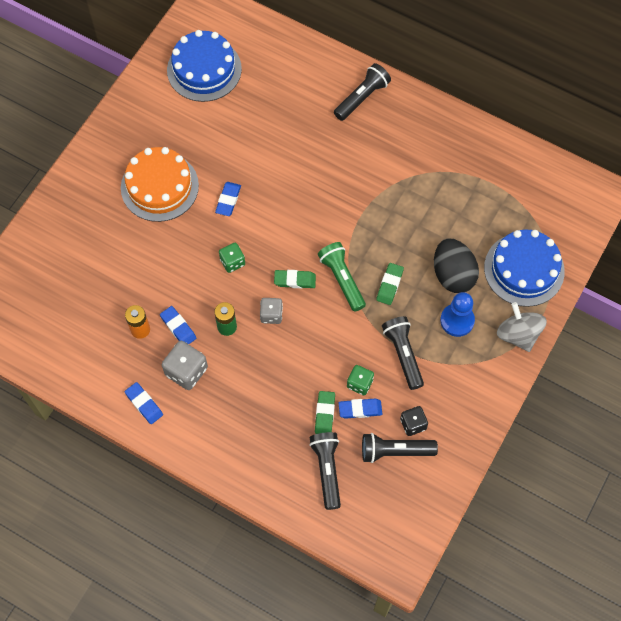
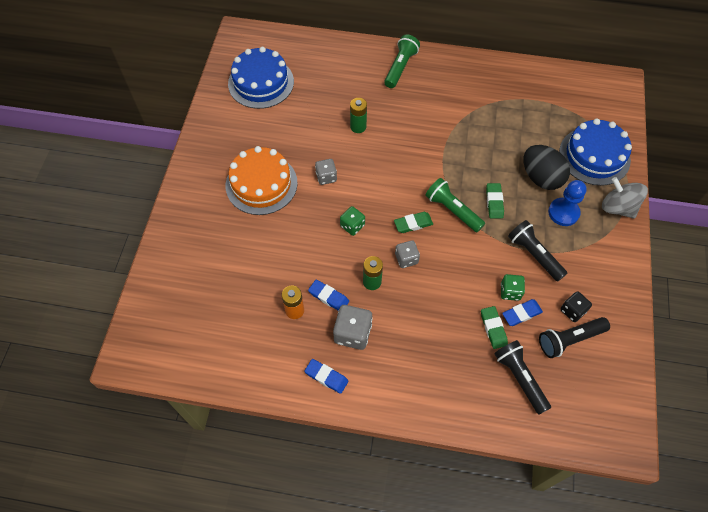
camera: 20 degrees left, 5 degrees down
(228, 200) = (326, 177): blue eraser -> grey dice
(285, 154) = (358, 127): none -> green battery
(362, 97) = (400, 67): black flashlight -> green flashlight

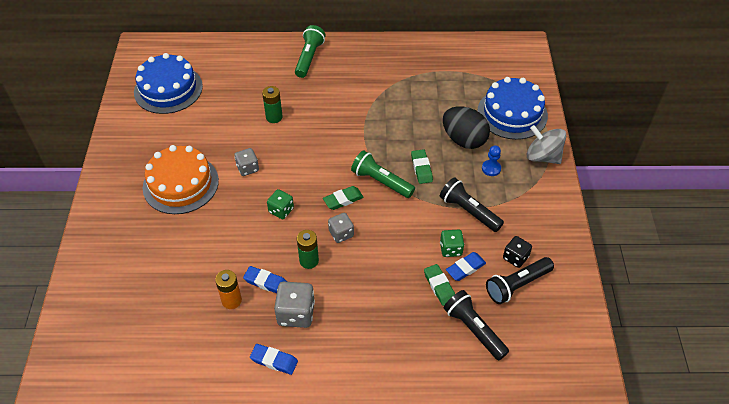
camera: 10 degrees left, 10 degrees down
(563, 213) = (491, 168): blue pawn -> blue pawn, size x0.62

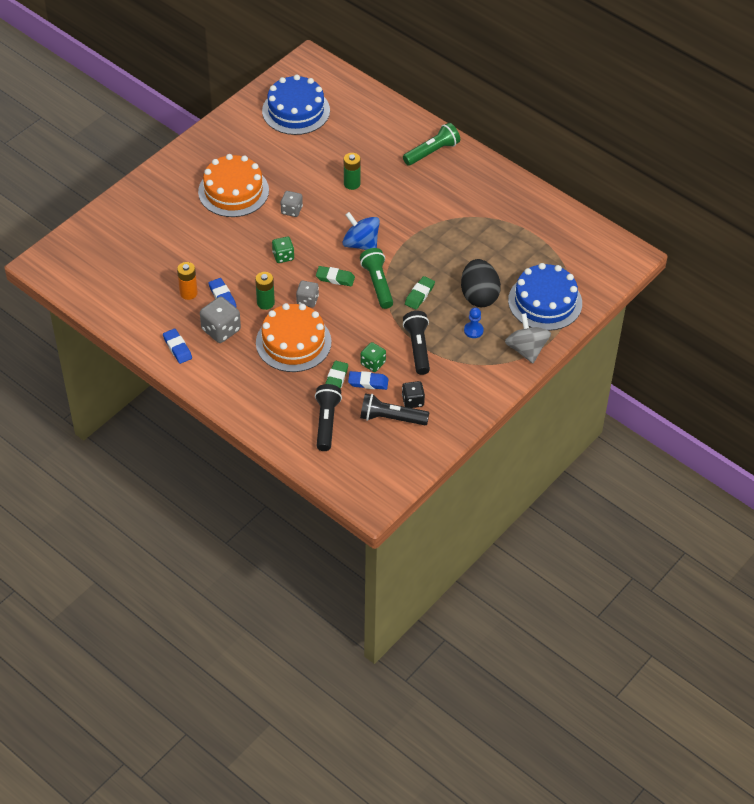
camera: 40 degrees right, 0 degrees up
(333, 159) = (361, 244): none -> blue spinning top
(369, 278) = (293, 342): none -> orange cake

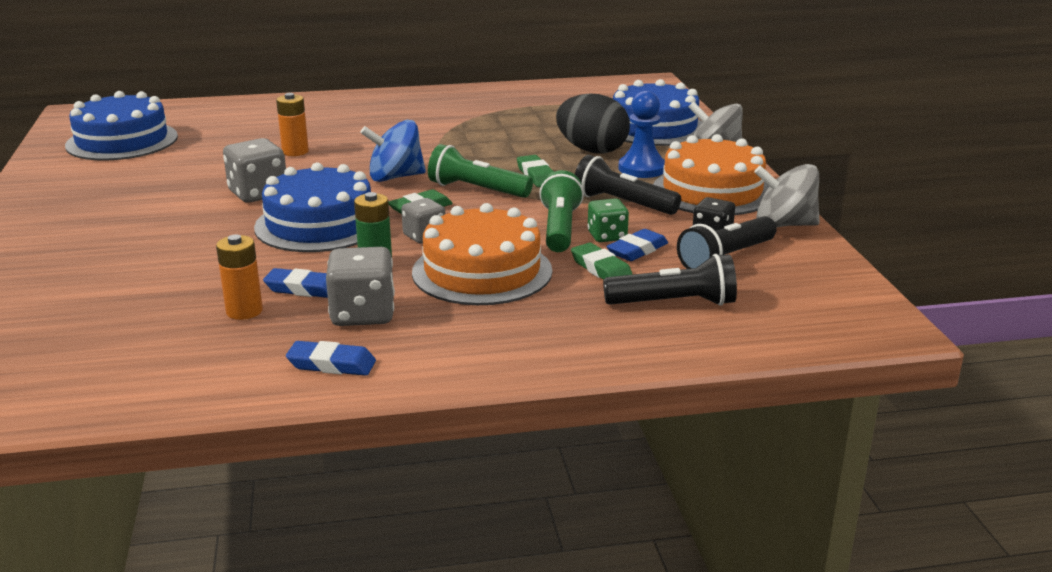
camera: 50 degrees left, 25 degrees down
(233, 191) = (145, 214): orange cake -> orange cake (712, 191)
(283, 256) = (319, 224): green dice -> blue cake
(291, 210) = (258, 193): grey dice -> grey dice, size x1.57
(326, 422) = (674, 303): black flashlight -> black flashlight turned 135 degrees clockwise
(352, 184) = (295, 152): green battery -> orange battery
(432, 152) = (341, 106): green flashlight -> green flashlight (560, 228)
(454, 422) = (784, 225): none -> grey spinning top
(473, 330) = (642, 169): blue pawn -> blue pawn, size x1.61

